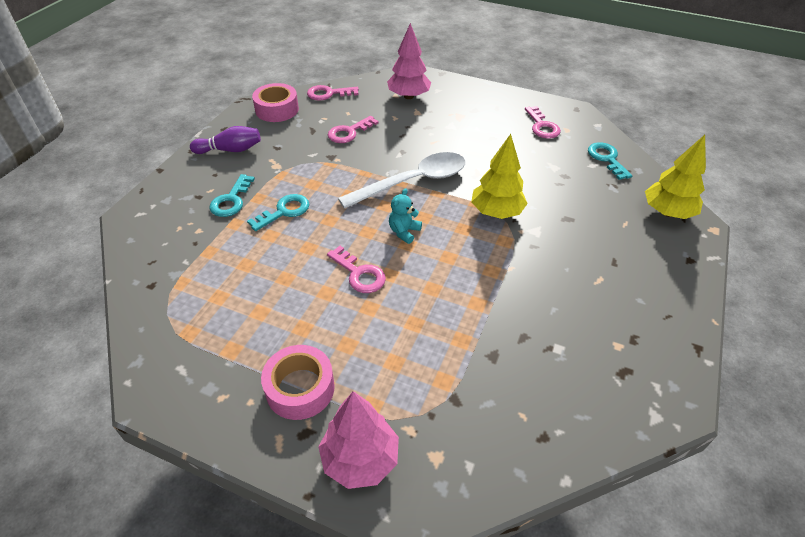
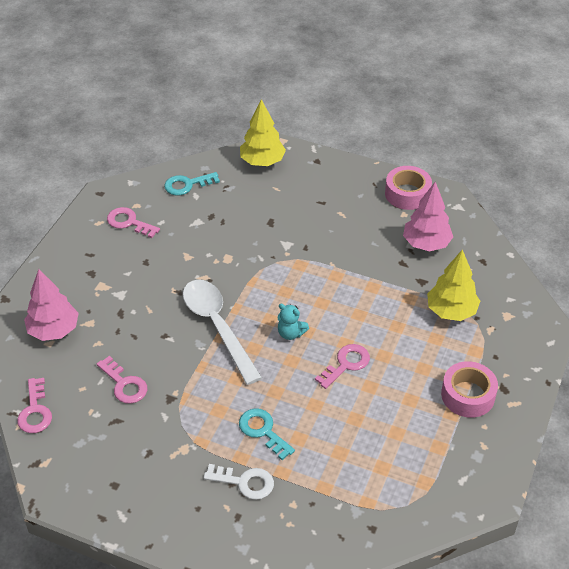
camera: 90 degrees left, 0 degrees up
(230, 150) = (151, 500): purple bowling pin -> none
(231, 200) = (245, 482): turquoise key -> white key
(277, 109) = (65, 463): pink tape -> pink tape (407, 194)
(360, 459) = (517, 355): pink tree -> pink tree (426, 244)
(496, 212) = (263, 267): yellow tree -> yellow tree (451, 311)
(542, 126) = (129, 222): pink key -> pink key turned 135 degrees counterclockwise

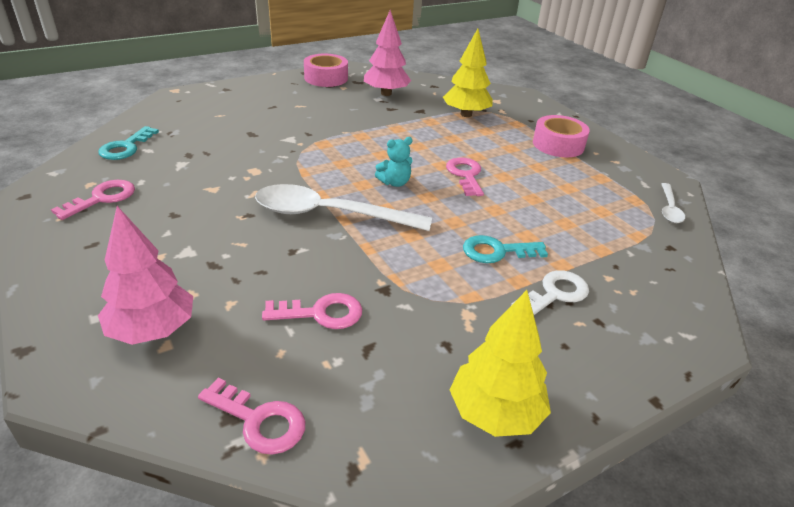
camera: 55 degrees left, 10 degrees down
(129, 222) = (102, 198): pink key -> pink key turned 150 degrees clockwise
(262, 161) = (178, 106): yellow tree -> yellow tree (495, 413)
(435, 509) = (669, 208): none -> white spoon

